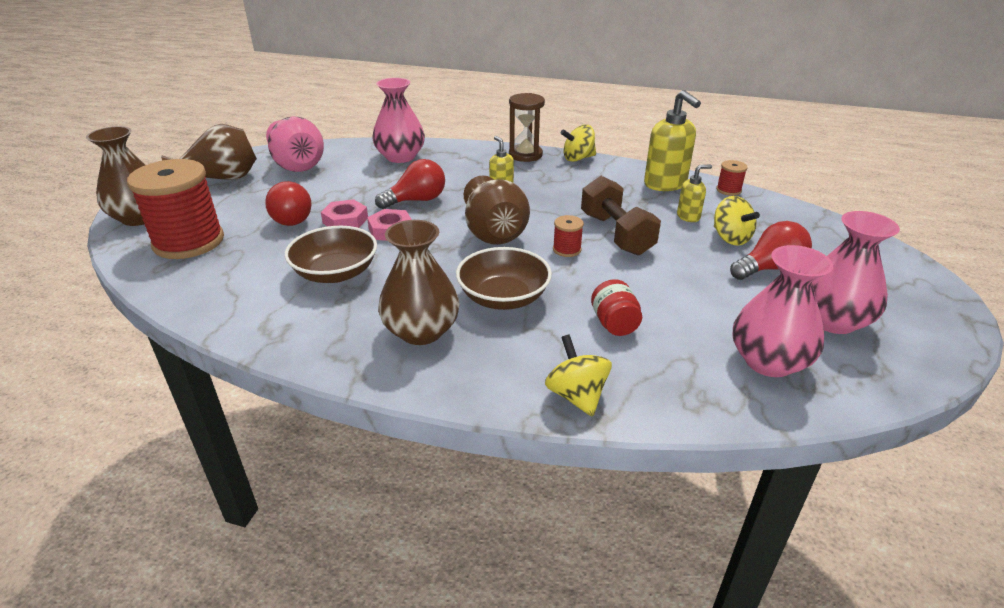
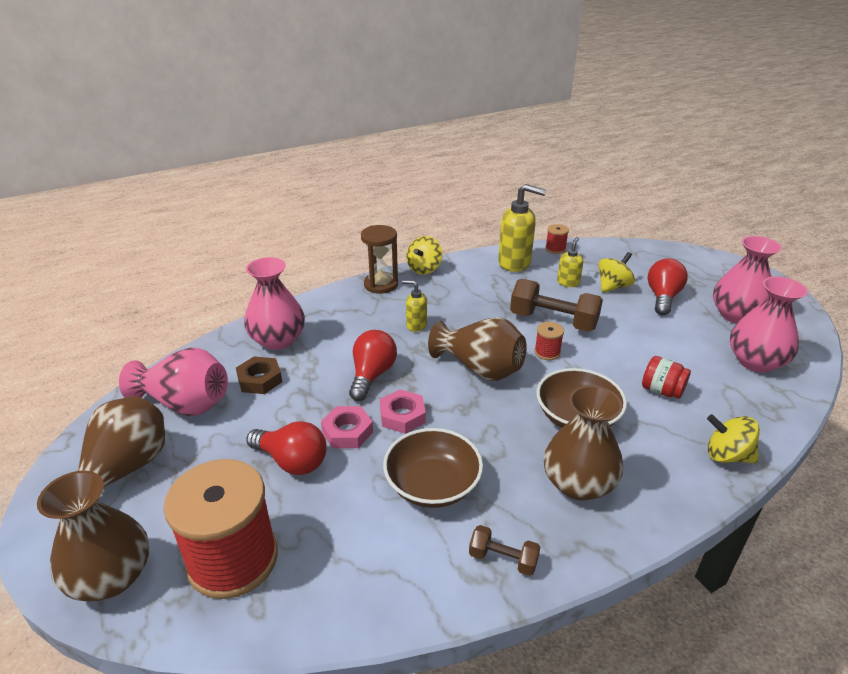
camera: 45 degrees left, 0 degrees up
(296, 332) = (503, 559): none -> brown dumbbell
(352, 171) = (260, 380): none -> brown nut
(730, 238) = (613, 286): yellow spinning top -> yellow spinning top turned 60 degrees counterclockwise

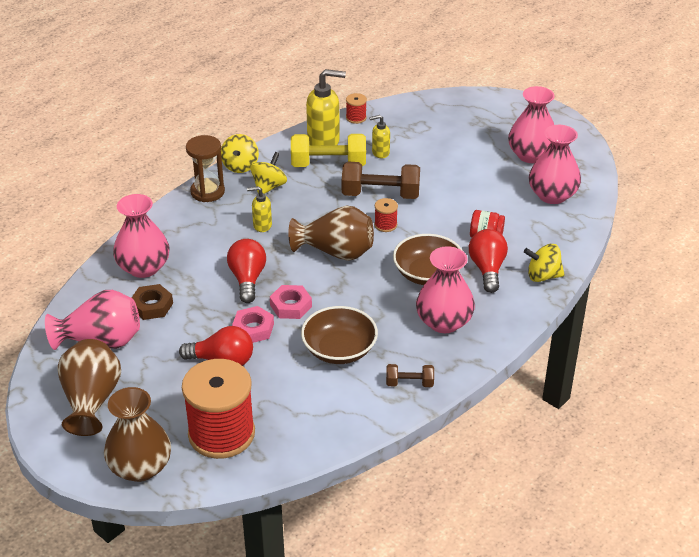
camera: 20 degrees left, 5 degrees up
(510, 283) = (328, 164): none -> yellow dumbbell
(568, 283) = (380, 153): yellow soap dispenser -> yellow soap dispenser turned 105 degrees counterclockwise
(578, 483) = (444, 322): brown vase -> pink vase
(613, 286) = (421, 148): yellow spinning top -> yellow spinning top (269, 187)
(662, 297) = (466, 150): red light bulb -> red light bulb (487, 269)

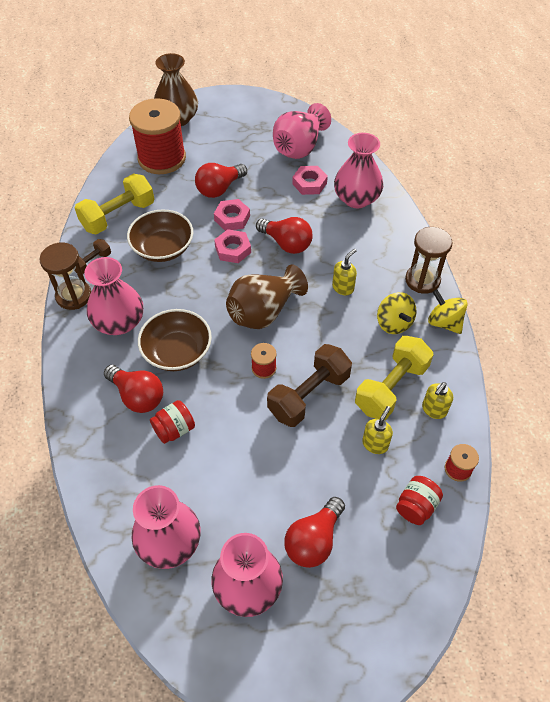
camera: 130 degrees right, 15 degrees up
(91, 401) = (250, 122): brown vase -> none
(152, 306) = (309, 183): brown nut -> pink nut
(324, 142) = (434, 410): yellow soap dispenser -> yellow soap dispenser, size x0.54
(337, 407) = (118, 216): none -> yellow dumbbell
(401, 122) = (416, 506): none -> red jar
(455, 368) = (73, 296): none -> brown hourglass
(473, 146) = (313, 540): none -> red light bulb
(543, 276) = (86, 429): yellow spinning top -> none

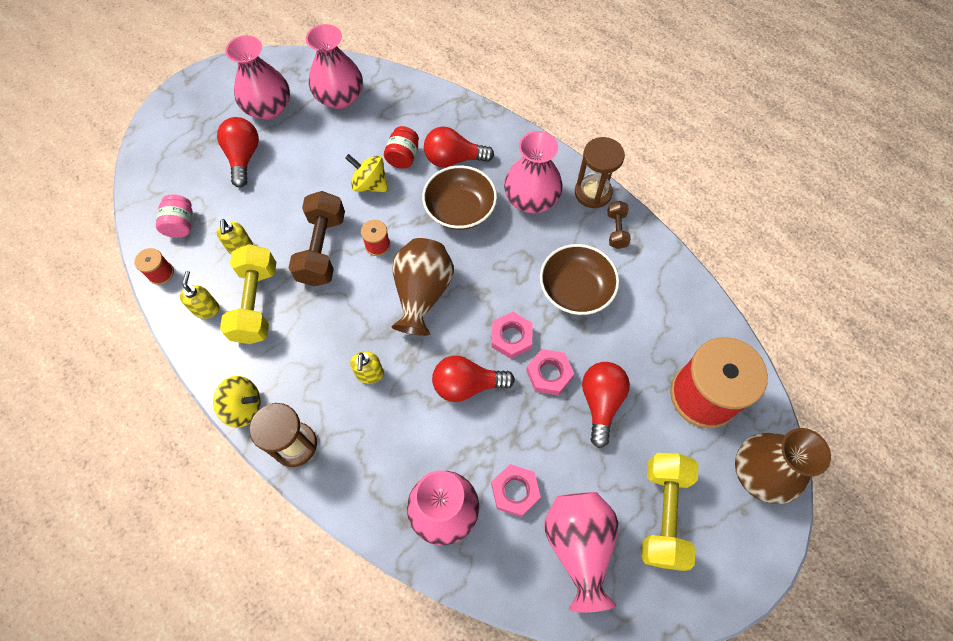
camera: 140 degrees right, 10 degrees up
(118, 216) = (654, 291): yellow dumbbell -> yellow dumbbell (663, 514)
(394, 323) = (293, 370): yellow spinning top -> yellow spinning top (370, 184)
(416, 506) = (181, 225): red jar -> pink jar

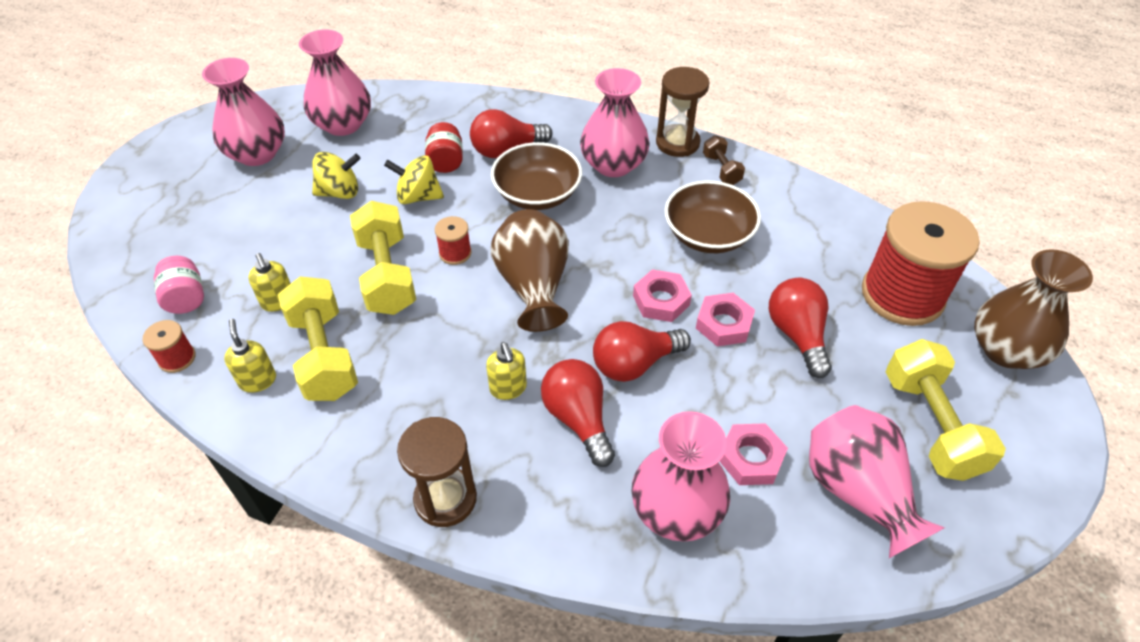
camera: 20 degrees left, 15 degrees down
(243, 157) = (244, 209): red light bulb -> red light bulb (578, 419)
(243, 407) = (355, 477): yellow spinning top -> yellow spinning top (340, 192)
(322, 249) = (387, 275): brown dumbbell -> yellow dumbbell

